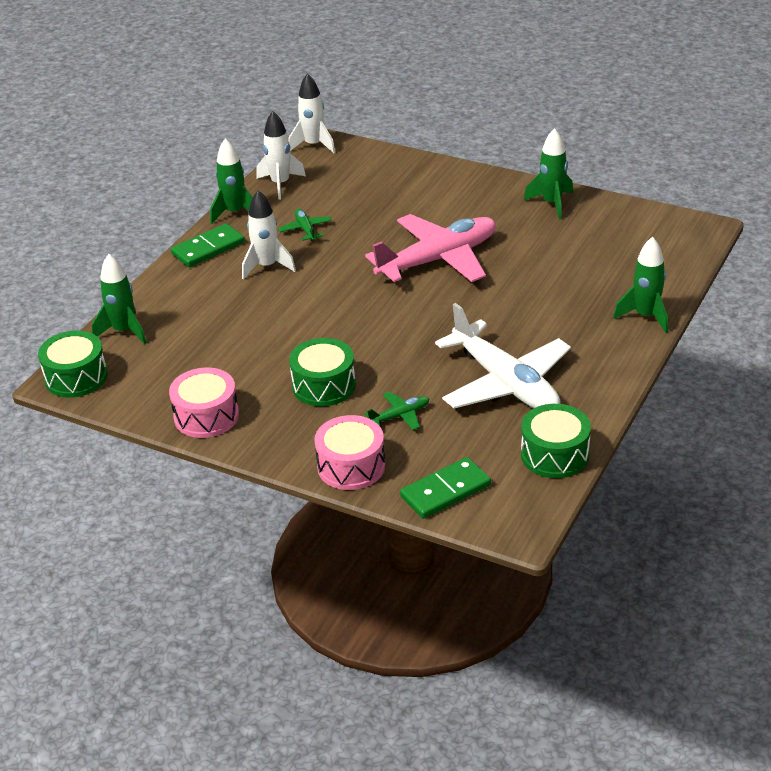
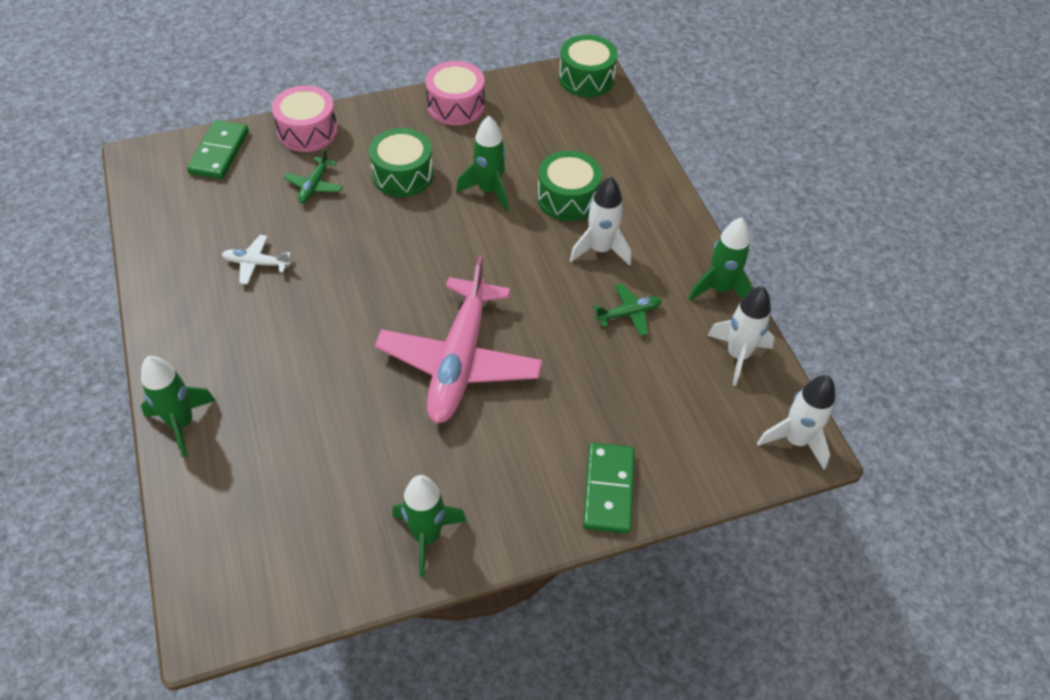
camera: 130 degrees right, 15 degrees up
(124, 331) = (613, 126): green rocket -> green rocket (488, 191)
(208, 248) = (676, 235): green domino -> green domino (608, 489)
(305, 229) = (629, 313): green plane -> green plane turned 45 degrees counterclockwise
(506, 383) = (256, 263): white plane -> white plane, size x0.42
(555, 455) = (158, 225): green drum -> green drum (568, 198)

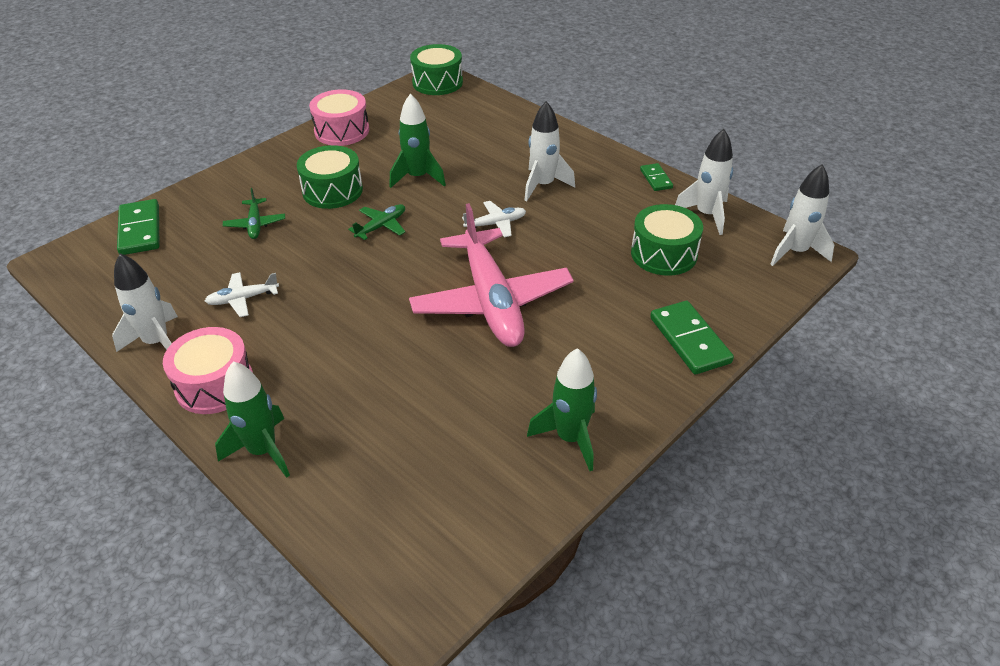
camera: 25 degrees left, 10 degrees down
(166, 278) = (157, 342): none -> white rocket
(307, 131) = (218, 188): pink drum -> pink drum (214, 384)
(523, 276) = (496, 224): none -> white plane
(568, 198) = (488, 161): green drum -> green drum (663, 254)
(629, 313) = (602, 218): green plane -> green plane (381, 226)
(719, 289) = (656, 179): green rocket -> green domino

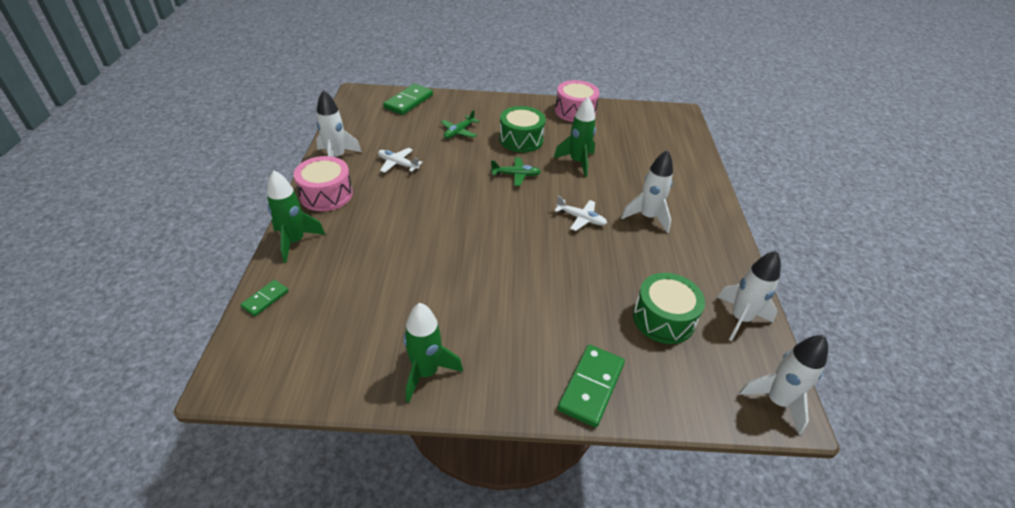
camera: 45 degrees right, 0 degrees up
(437, 82) = (674, 116): green drum -> none
(491, 301) = (509, 259): pink plane -> none
(656, 179) = (738, 268): green domino -> green domino (265, 299)

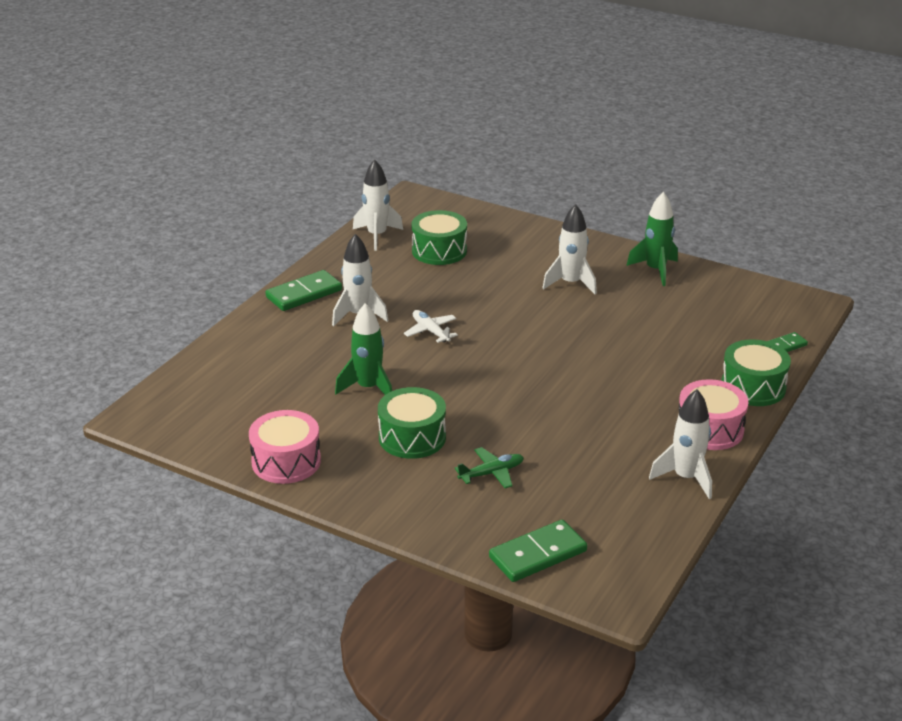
camera: 150 degrees left, 10 degrees down
(295, 241) = (753, 387): green rocket -> green drum
(398, 164) = (605, 446): white plane -> none
(516, 175) = (461, 393): green plane -> none
(591, 386) = (536, 236): green domino -> green domino (304, 294)
(776, 401) = (412, 201): white rocket -> white rocket (571, 283)

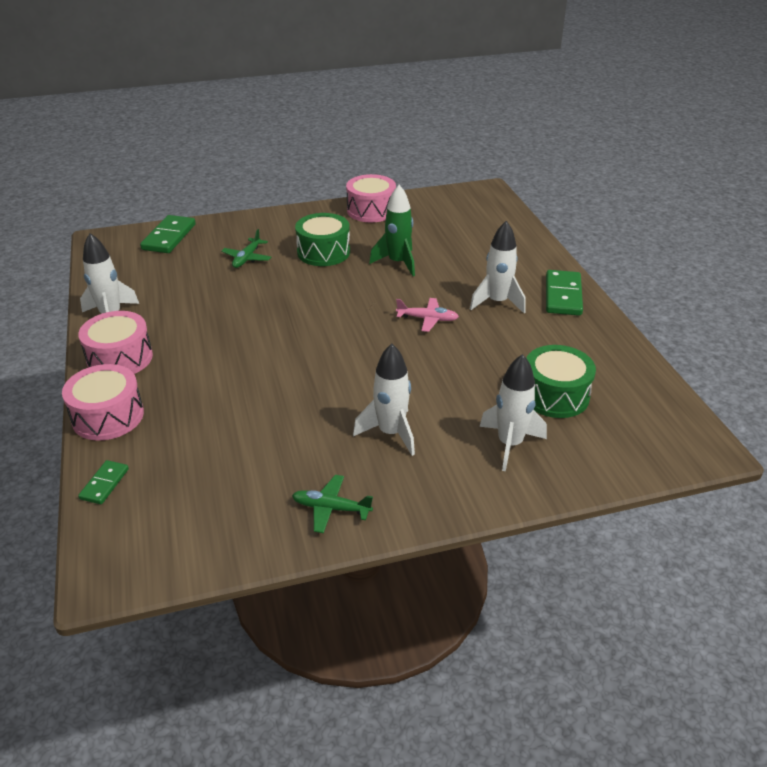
camera: 135 degrees right, 5 degrees up
(377, 236) = (629, 377): white rocket -> white rocket (510, 444)
(430, 331) = (427, 319): white plane -> pink plane
(655, 270) = (331, 508): green rocket -> green plane
(753, 387) = (108, 416): green drum -> pink drum

